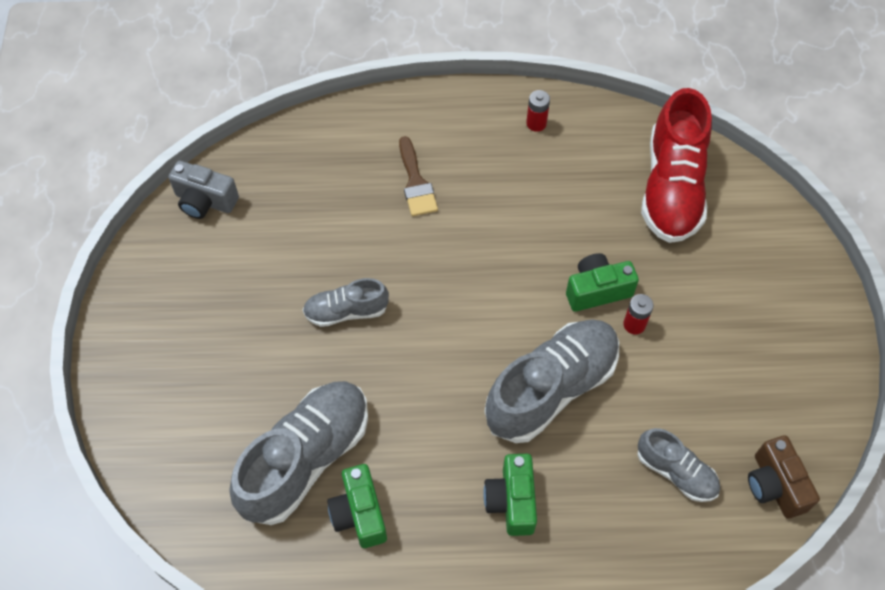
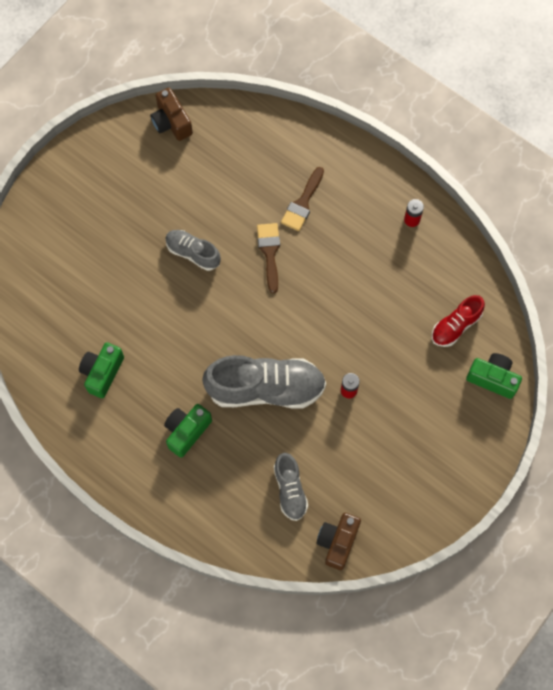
camera: 40 degrees right, 10 degrees up
(205, 201) = (171, 122): grey camera -> brown camera
(305, 459) = (100, 320): grey shoe -> none
(426, 252) = (269, 252): none -> brown brush
(597, 290) = (347, 353): green camera -> green camera (493, 378)
(672, 187) = (456, 326): red shoe -> red shoe, size x0.54

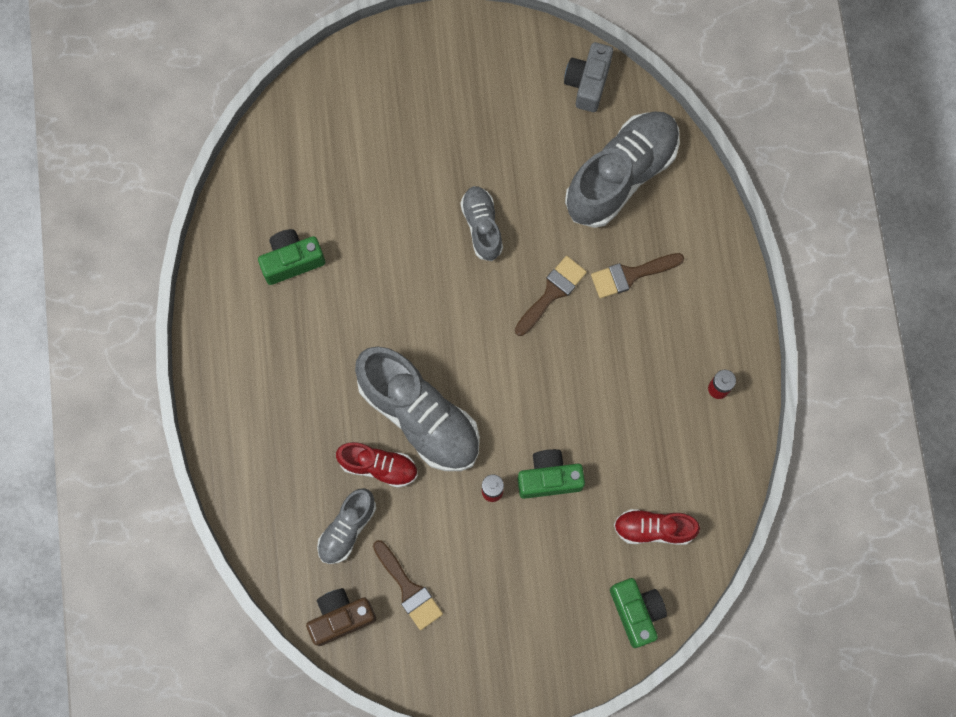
camera: 45 degrees right, 5 degrees up
(171, 122) = (588, 83): brown camera -> grey camera
(186, 431) = (311, 386): green camera -> green camera (549, 478)
(242, 155) = (621, 176): none -> grey shoe
(271, 438) = (378, 466): none -> red shoe
(359, 488) = (409, 589): none -> brown brush

